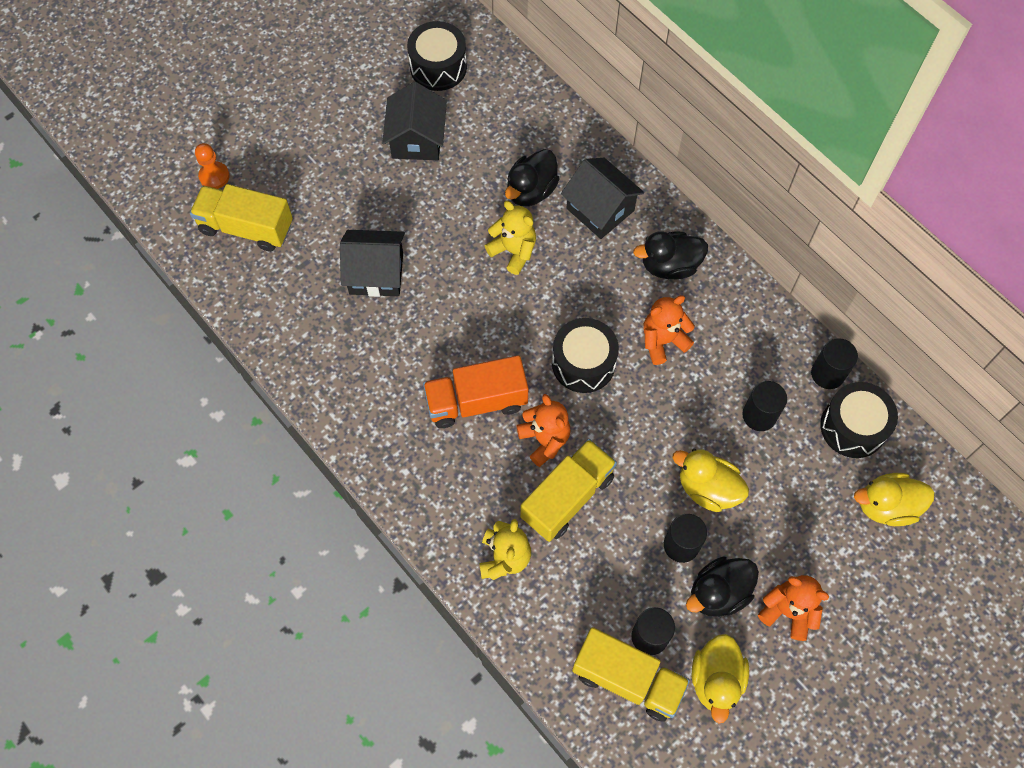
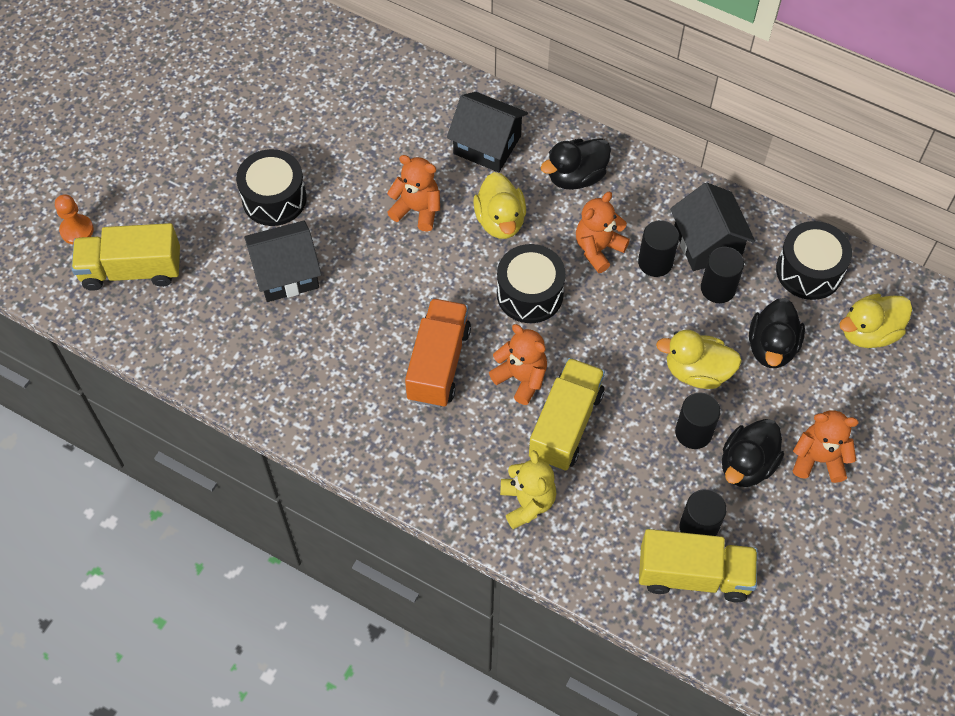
camera: 20 degrees left, 5 degrees down
(417, 139) = (275, 132): black house -> black house (707, 243)
(438, 67) = (269, 57): black drum -> black drum (274, 198)
(476, 401) = (438, 364): orange truck -> orange truck turned 135 degrees clockwise
(513, 251) = (417, 210): yellow teddy bear -> orange teddy bear
(531, 191) = (411, 147): black duck -> black duck (771, 347)
(716, 680) = (777, 546): yellow duck -> yellow duck (500, 221)
(827, 374) = (766, 230): black cylinder -> black cylinder (655, 262)

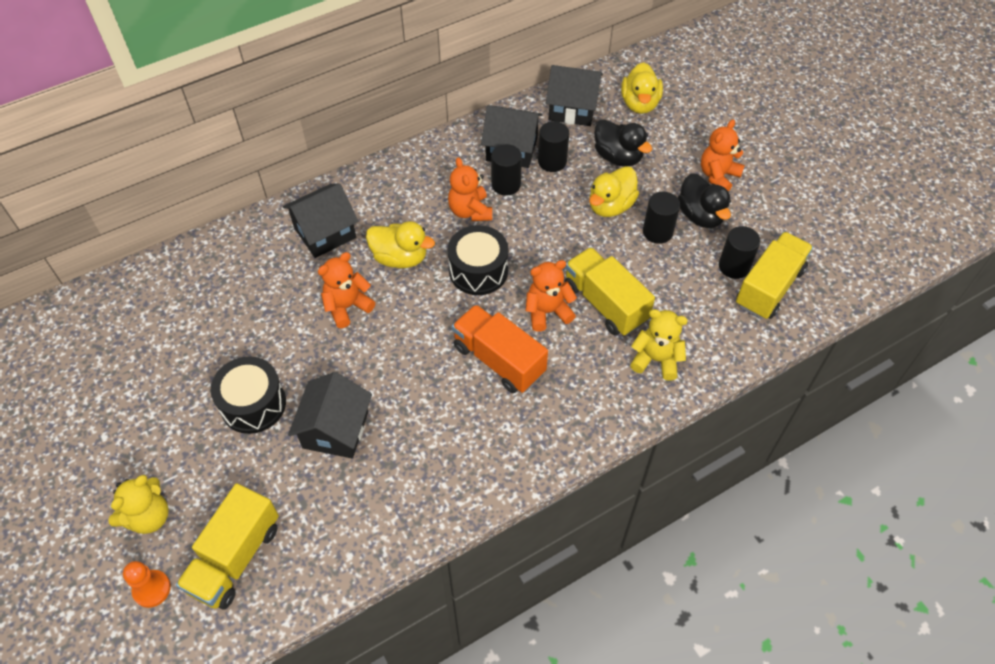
camera: 60 degrees left, 5 degrees down
(133, 190) = (149, 516): none -> yellow teddy bear
(576, 177) = (398, 193): black duck -> none
(809, 271) = (572, 109): black drum -> black house

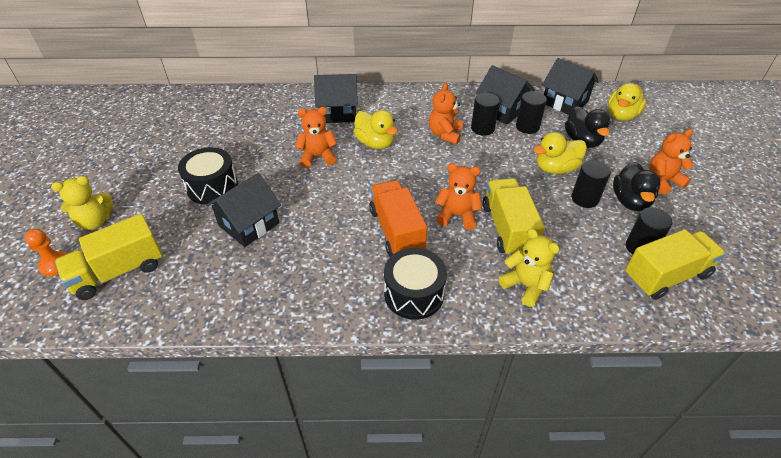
camera: 30 degrees right, 10 degrees down
(478, 271) = (424, 170): black drum -> black drum (414, 294)

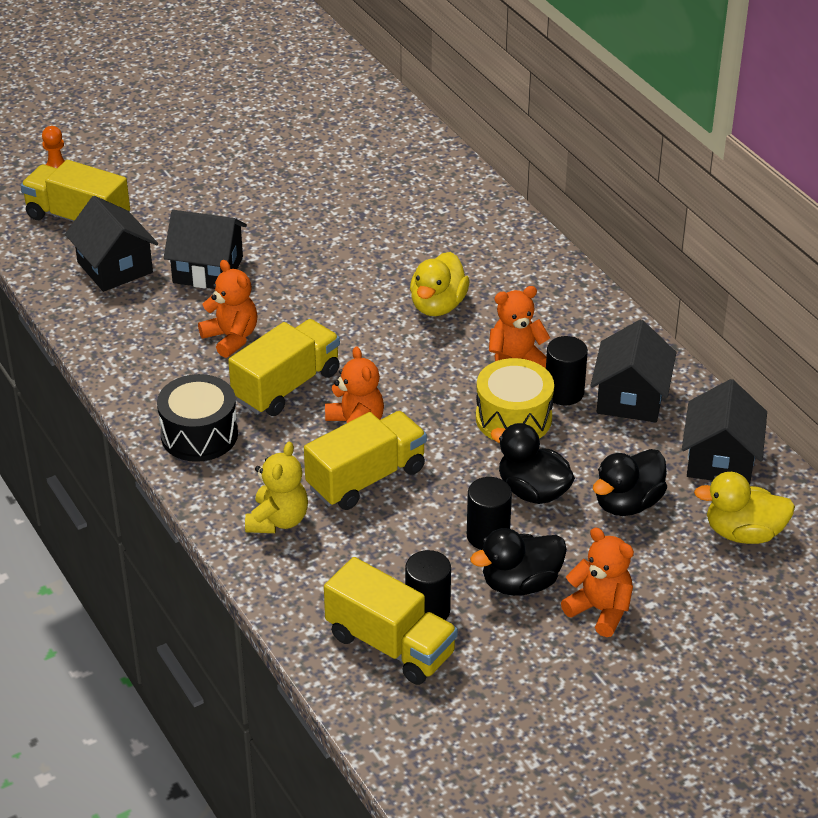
camera: 60 degrees right, 5 degrees down
(95, 221) = (129, 165): yellow teddy bear -> none
(212, 187) = (244, 214): black drum -> none
(318, 157) = (366, 269): orange teddy bear -> orange teddy bear (231, 338)
(338, 112) = (474, 246): black house -> black house (115, 267)
(396, 231) = (286, 386): orange truck -> yellow truck
(491, 152) = (513, 418): none -> yellow drum
(527, 127) = (611, 436): black cylinder -> none
(555, 168) = (533, 491): yellow duck -> black duck

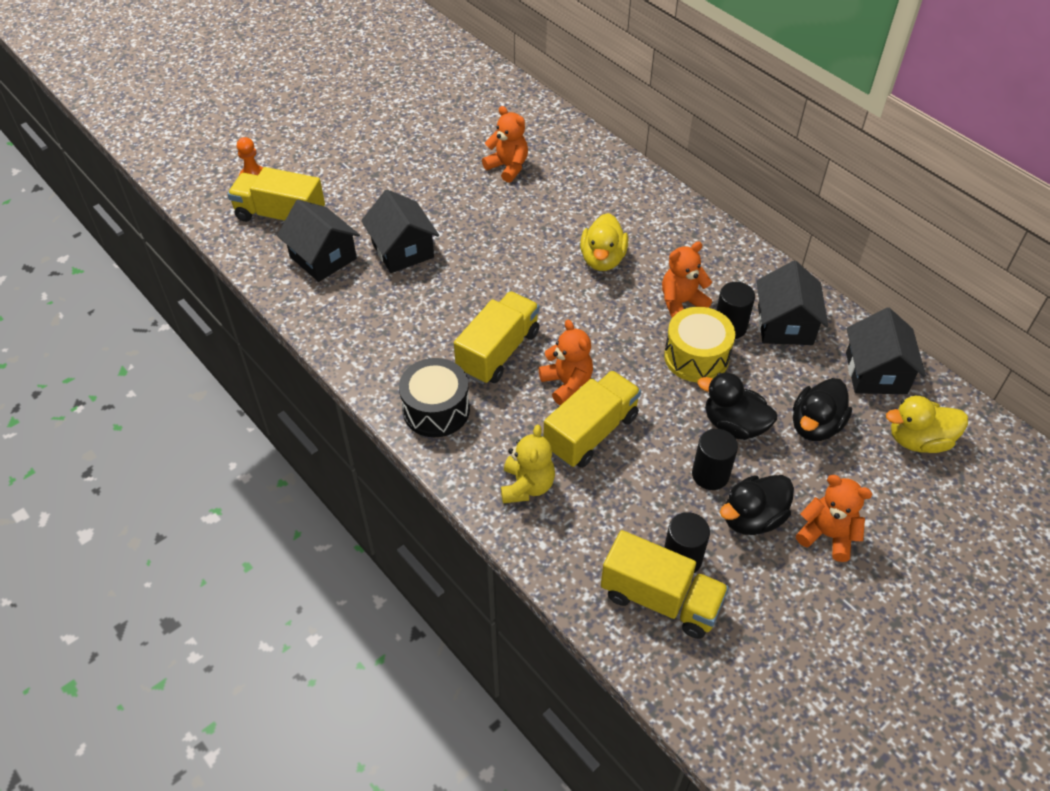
camera: 10 degrees left, 10 degrees up
(208, 270) = (402, 250): black house -> black house turned 60 degrees clockwise
(231, 338) = (439, 312): orange teddy bear -> orange teddy bear (508, 167)

